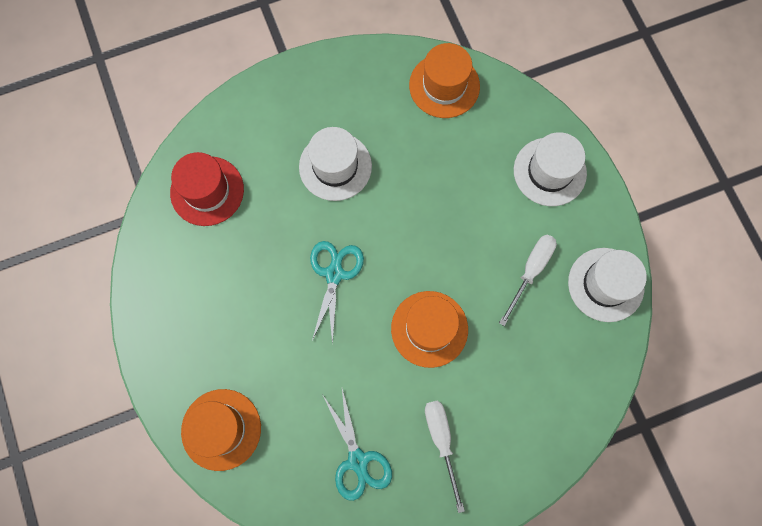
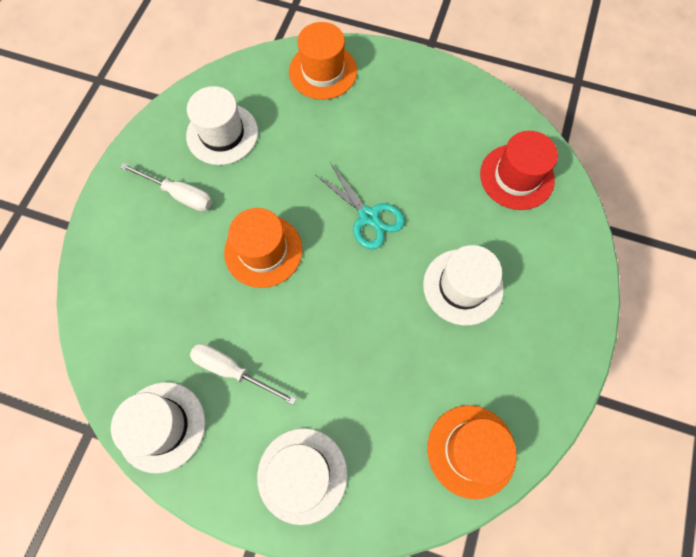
camera: 130 degrees right, 5 degrees down
(357, 460) = (222, 134): turquoise scissors -> white hat
(530, 271) = (232, 370): white screwdriver -> white screwdriver turned 135 degrees clockwise

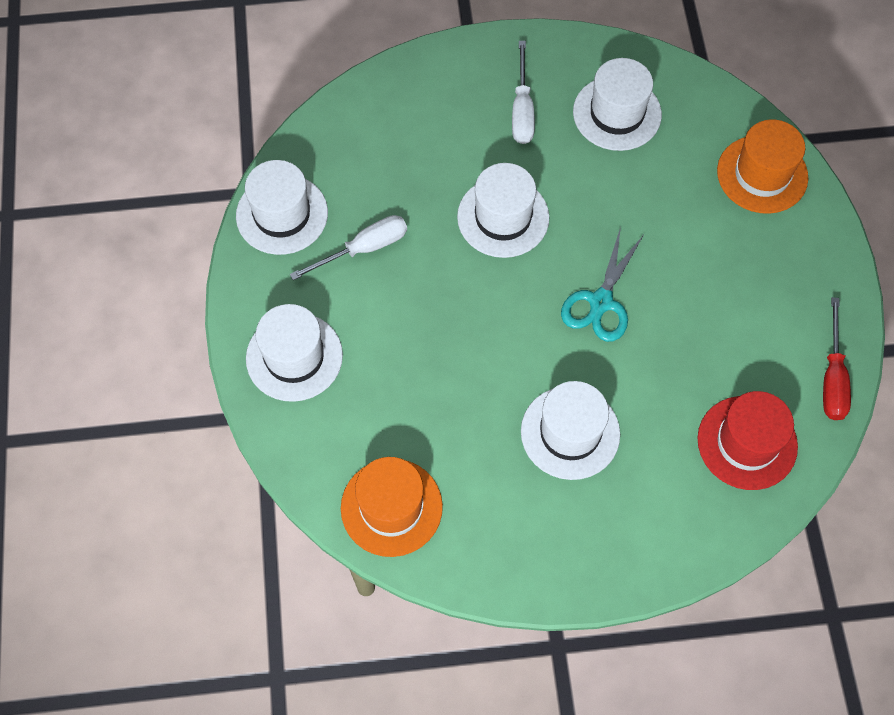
camera: 65 degrees right, 5 degrees down
(232, 370) = (363, 249): white screwdriver -> white screwdriver turned 60 degrees clockwise
(263, 251) = (503, 217): orange hat -> white hat
(490, 105) = (832, 377): none -> red screwdriver

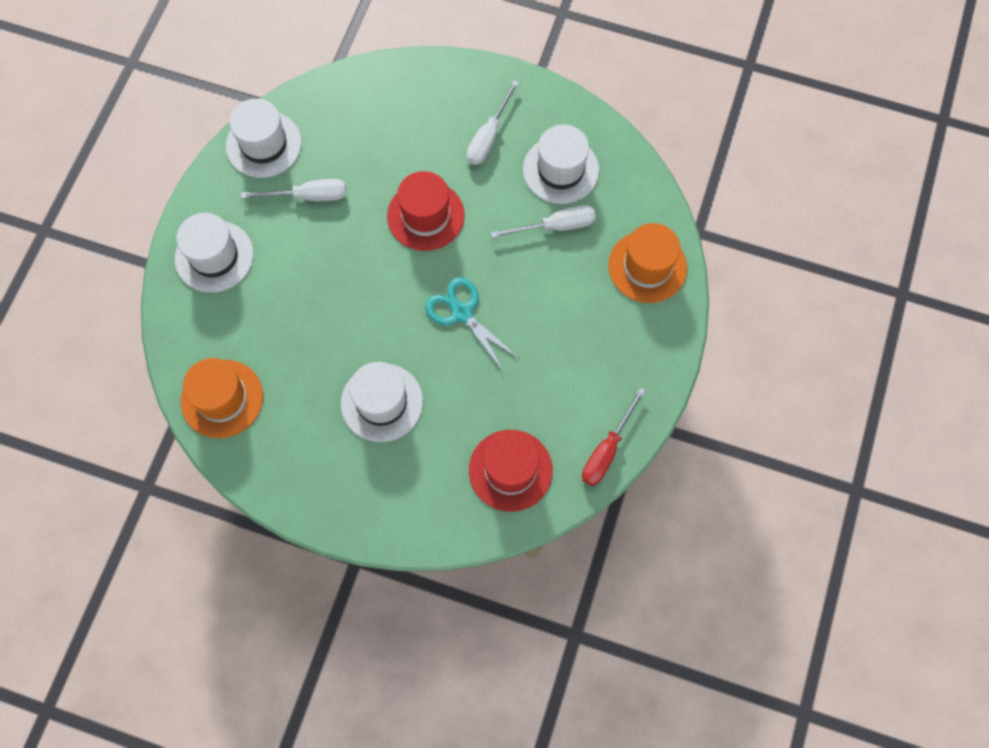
camera: 25 degrees right, 5 degrees up
(503, 217) = (425, 216): white hat -> red hat
(601, 302) = (462, 313): turquoise scissors -> turquoise scissors turned 90 degrees clockwise
(645, 172) = (555, 226): none -> white screwdriver

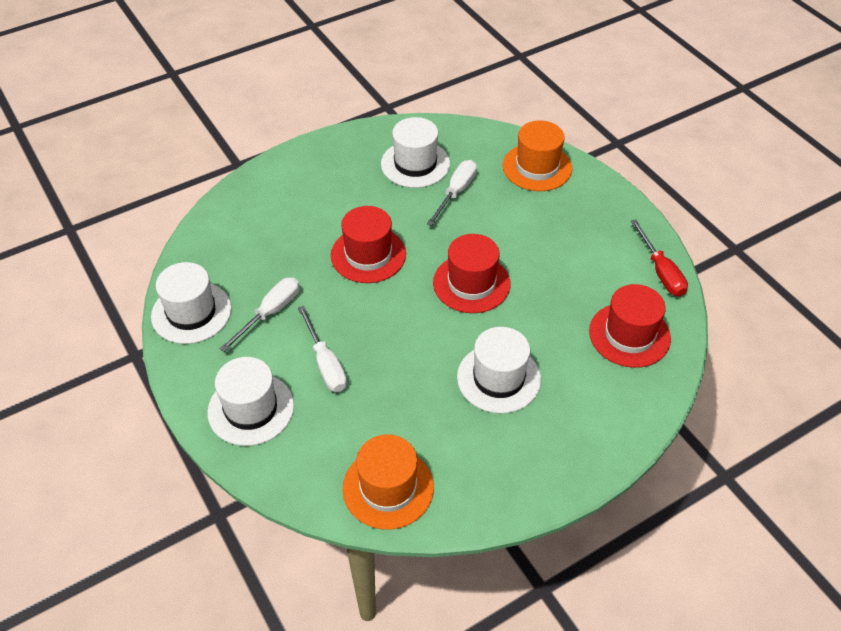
camera: 50 degrees left, 20 degrees down
(462, 313) = (471, 283): turquoise scissors -> red hat
(488, 136) = (345, 183): white screwdriver -> white screwdriver (325, 363)

